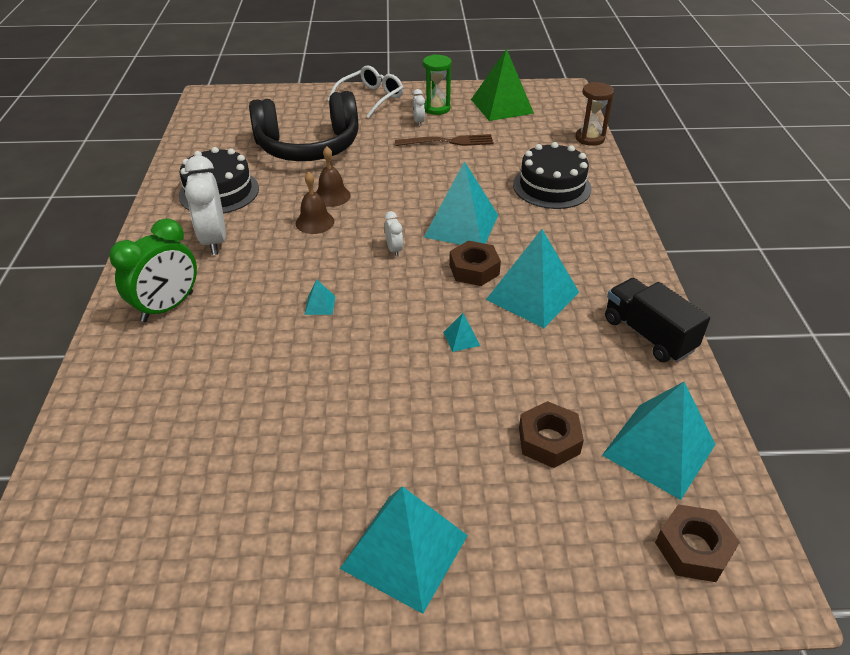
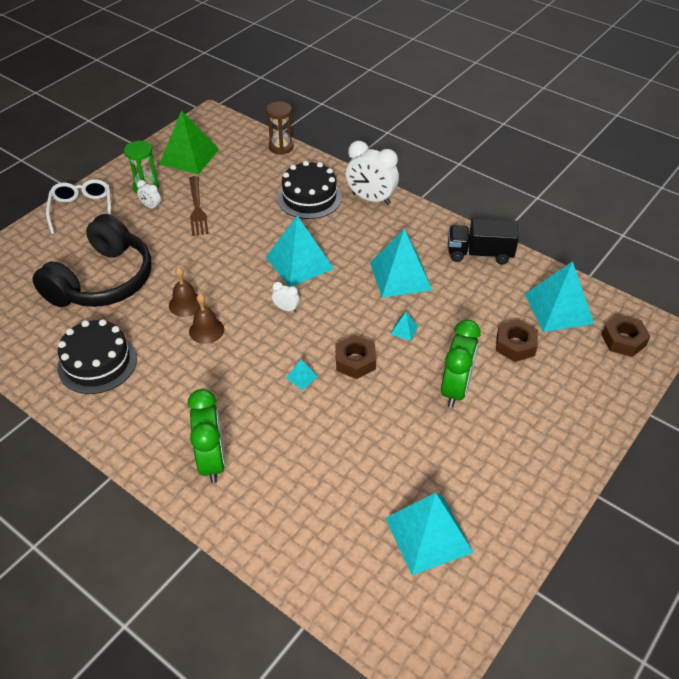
camera: 50 degrees left, 5 degrees up
(214, 240) = (160, 396): white clock -> white clock (371, 199)
(405, 551) = (536, 450): turquoise pyramid -> turquoise pyramid (428, 534)
(423, 424) = (455, 389): none -> green clock
(448, 142) = (197, 208): brown fork -> brown fork turned 135 degrees clockwise
(474, 269) = (349, 285): brown nut -> brown nut (355, 361)

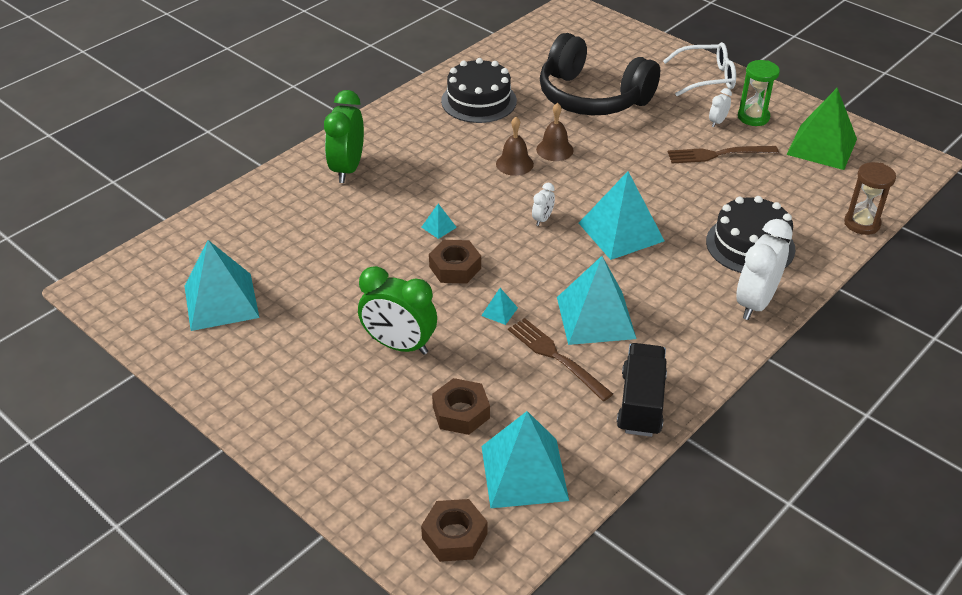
camera: 95 degrees right, 5 degrees down
(212, 460) = (347, 169): green clock -> green clock turned 105 degrees clockwise
(446, 296) = (555, 357): none -> brown fork

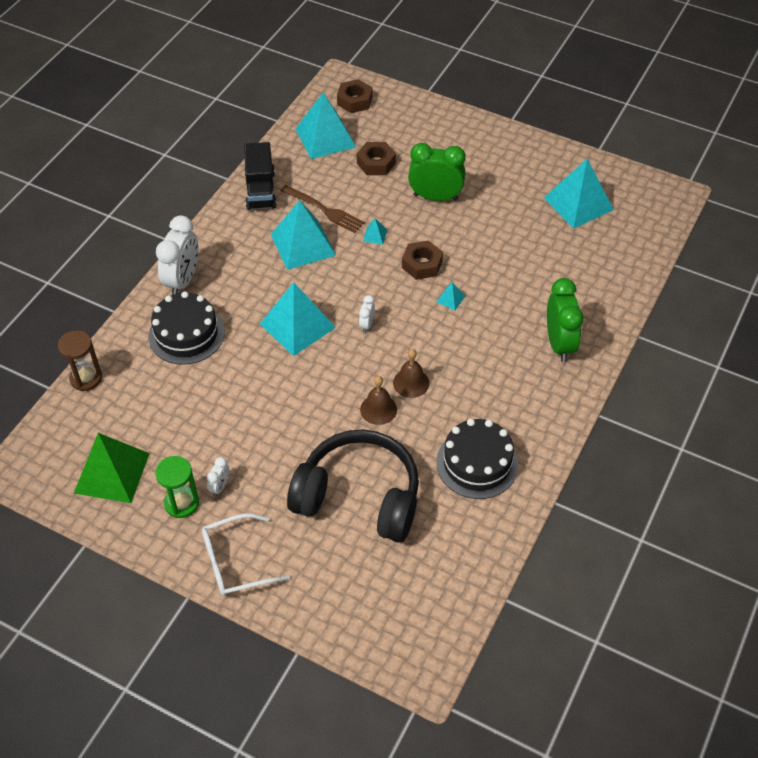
camera: 165 degrees right, 10 degrees up
(717, 154) = (218, 437): brown fork -> none

